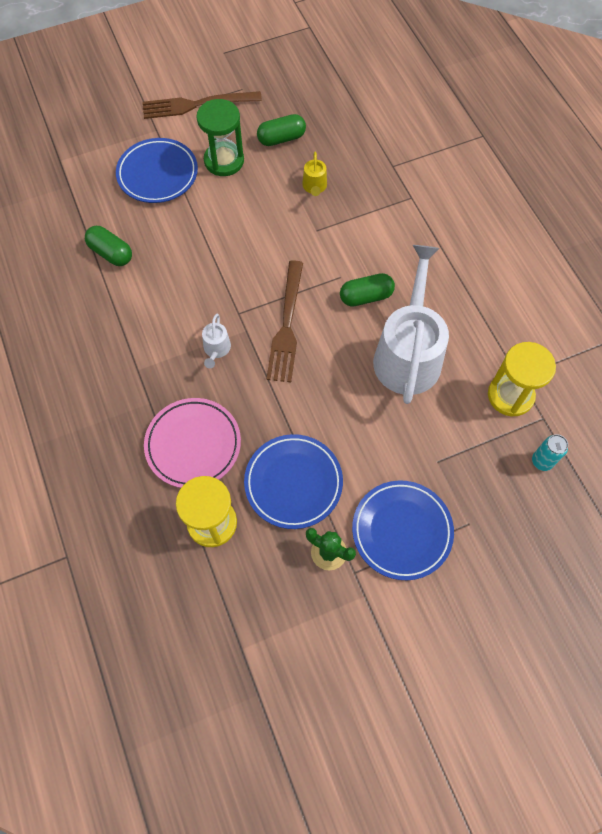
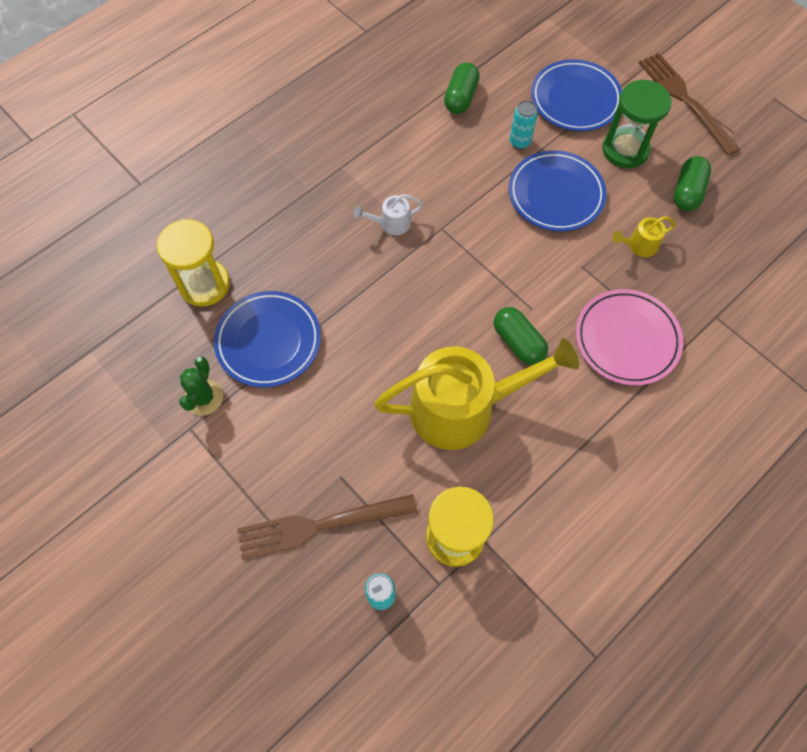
camera: 70 degrees right, 0 degrees up
(180, 227) = (519, 142): none -> turquoise can
(193, 445) = (279, 240): pink plate -> pink plate (626, 339)
(281, 138) = (687, 192): green capsule -> green capsule turned 60 degrees clockwise
(287, 325) = (447, 276): brown fork -> brown fork (320, 525)
(402, 531) = (247, 462): blue plate -> blue plate (555, 194)
(408, 354) = (463, 408): white watering can -> yellow watering can

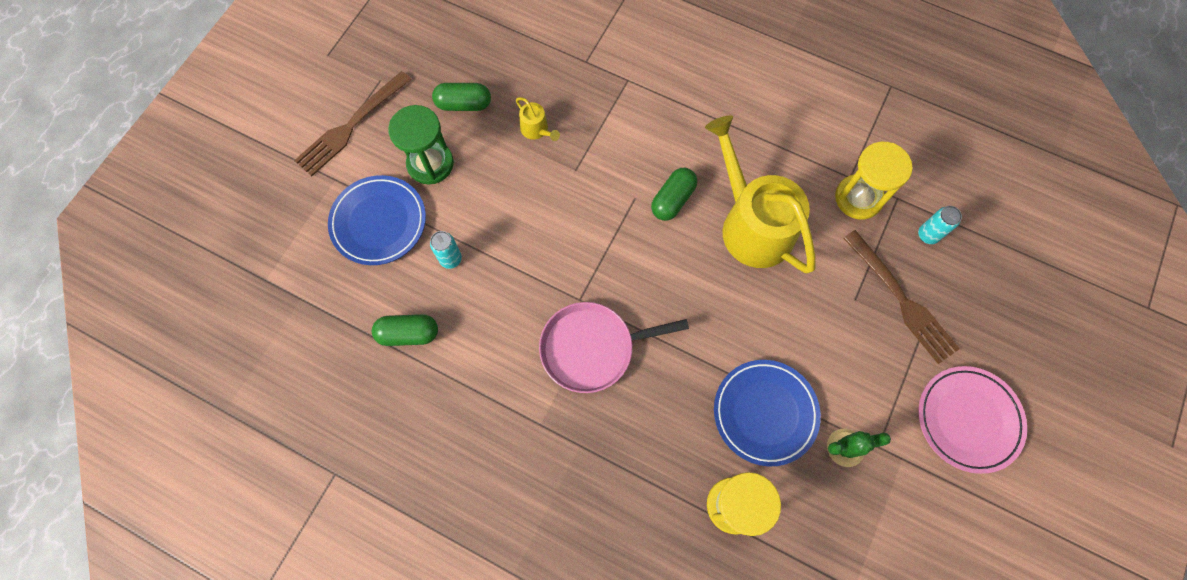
camera: 110 degrees left, 5 degrees up
(391, 223) = (592, 348): white watering can -> pink pan
(555, 194) = (504, 210): blue plate -> none
(626, 339) = (635, 120): pink plate -> pink plate (968, 419)

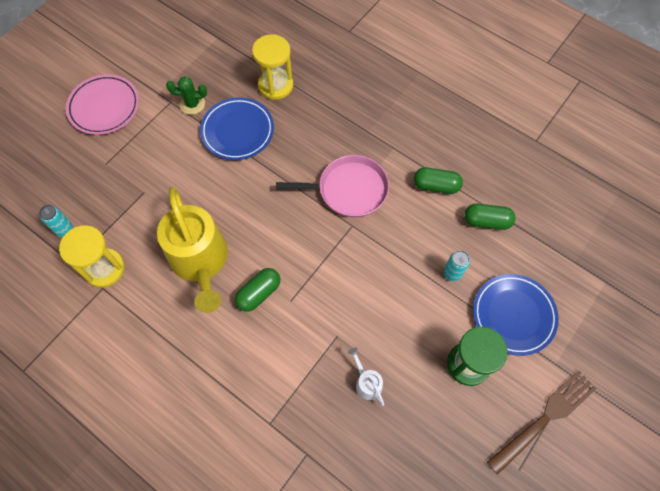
camera: 170 degrees left, 5 degrees down
(464, 104) = (434, 424): green capsule -> green capsule (436, 186)
(536, 130) = (367, 382): yellow watering can -> white watering can
(901, 299) = (109, 186): brown fork -> none

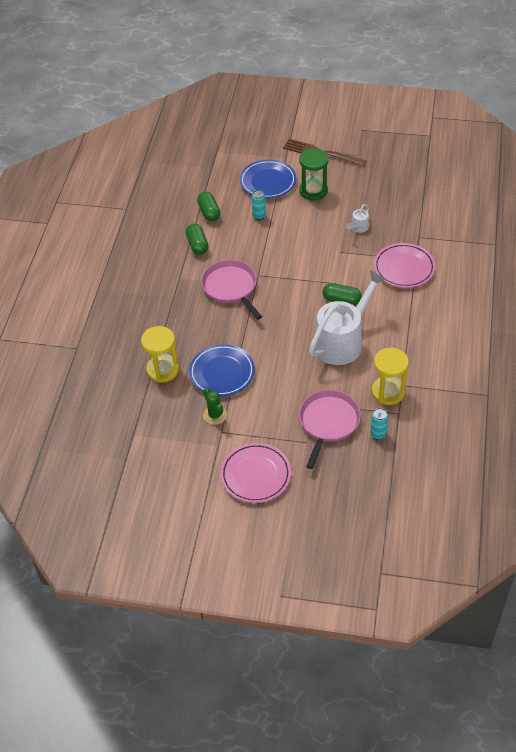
camera: 115 degrees left, 15 degrees down
(112, 193) = (328, 422): none -> pink pan
(200, 261) = (342, 341): yellow watering can -> white watering can
(263, 398) = (404, 268): none -> pink plate

